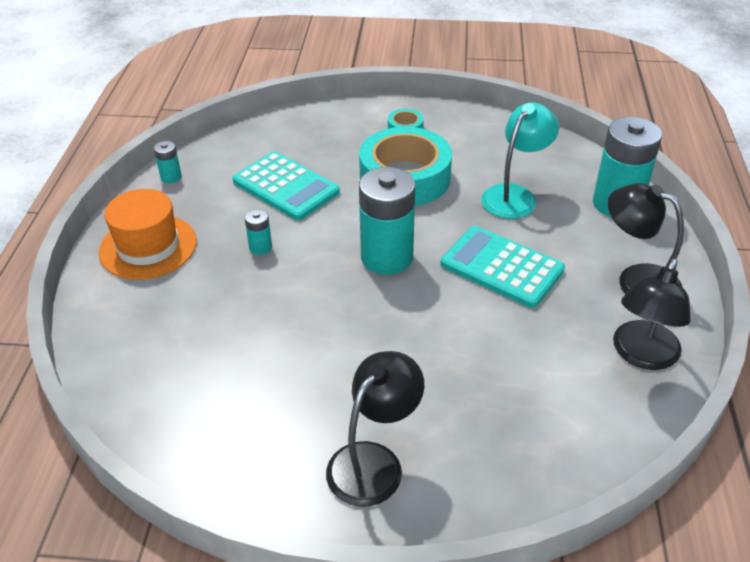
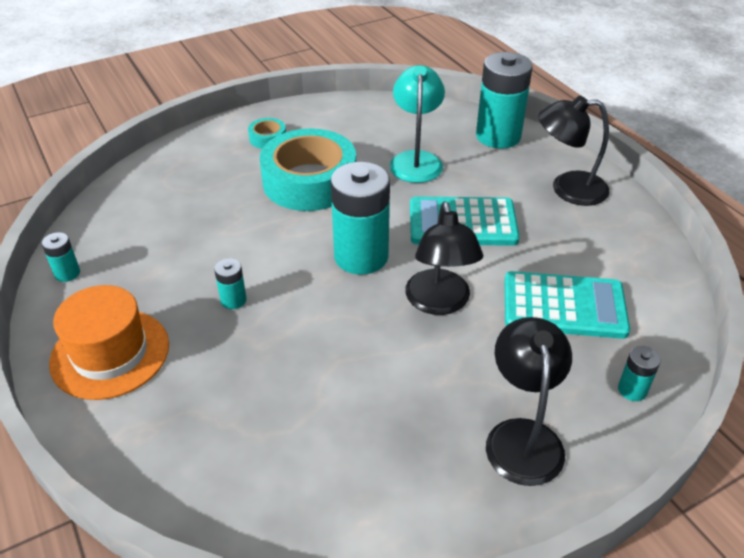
camera: 35 degrees left, 0 degrees up
(286, 187) = (203, 233): turquoise calculator -> turquoise calculator (564, 306)
(508, 480) = (632, 390): none -> turquoise battery
(642, 355) = (625, 244): black lamp -> black lamp (439, 303)

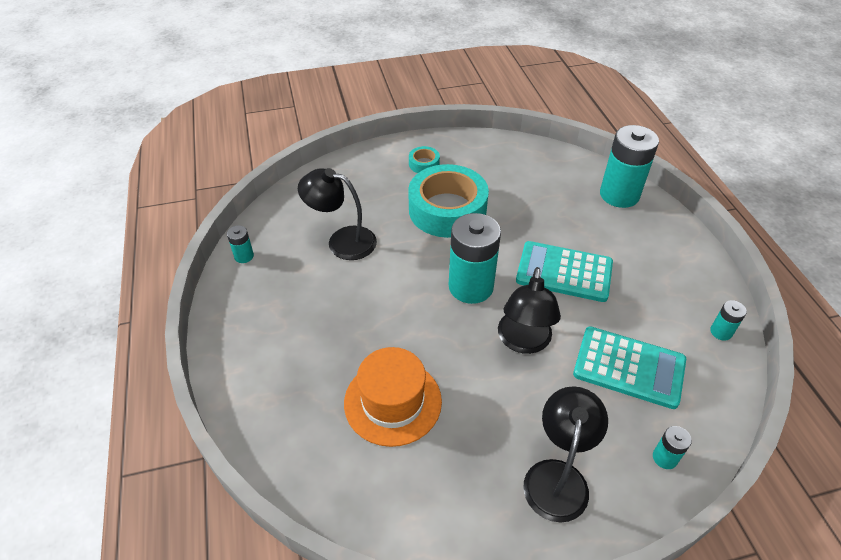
camera: 15 degrees right, 5 degrees up
(110, 353) = (259, 330): orange hat -> orange hat (392, 402)
(233, 300) = (360, 305): turquoise battery -> turquoise battery (721, 332)
(416, 160) = (541, 205): turquoise lamp -> none
(567, 189) = (666, 257): black lamp -> black lamp (342, 241)

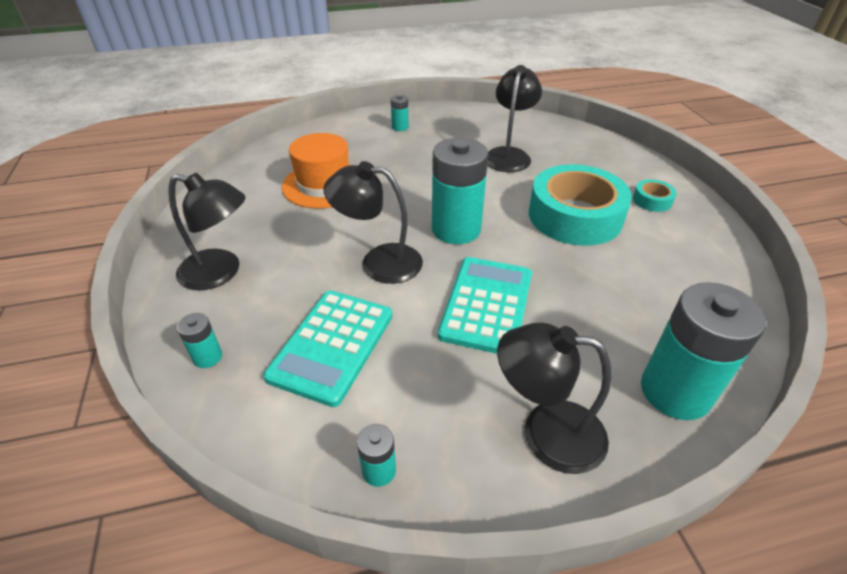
camera: 90 degrees right, 5 degrees down
(244, 256) = (481, 113): turquoise battery -> turquoise battery (400, 127)
(666, 252) = (546, 432): none -> black lamp

